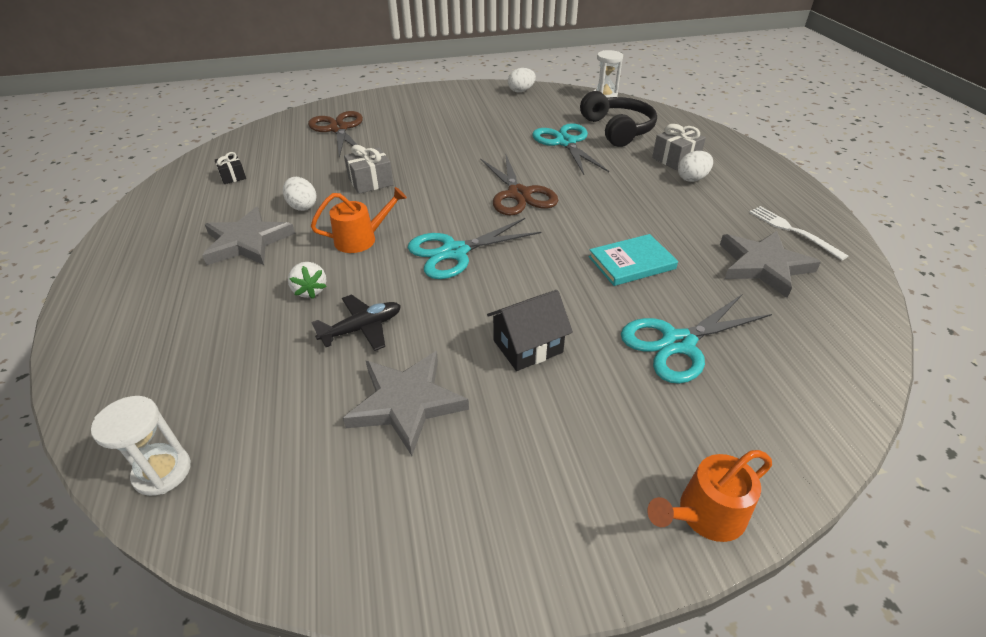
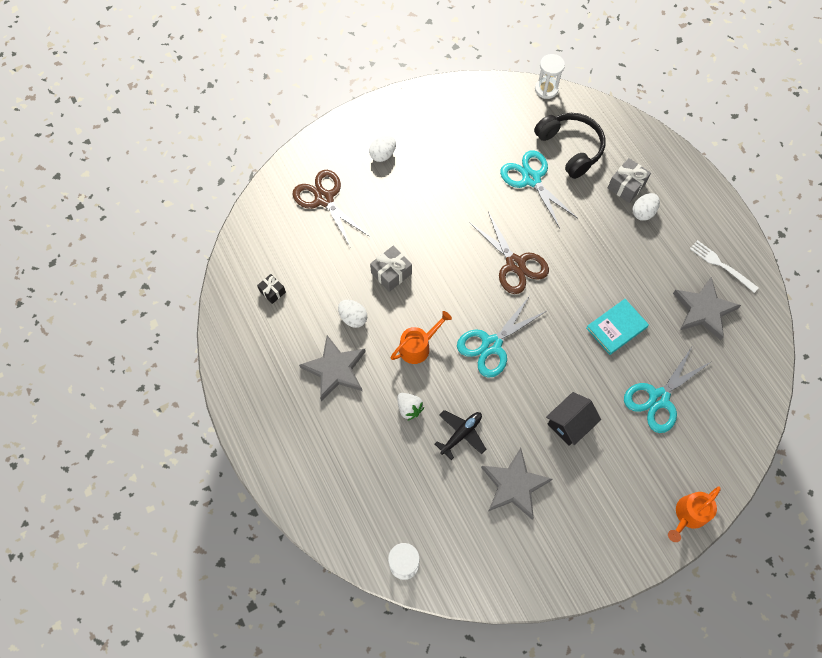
camera: 15 degrees left, 25 degrees up
(521, 91) = (465, 94): white egg -> white egg (383, 155)

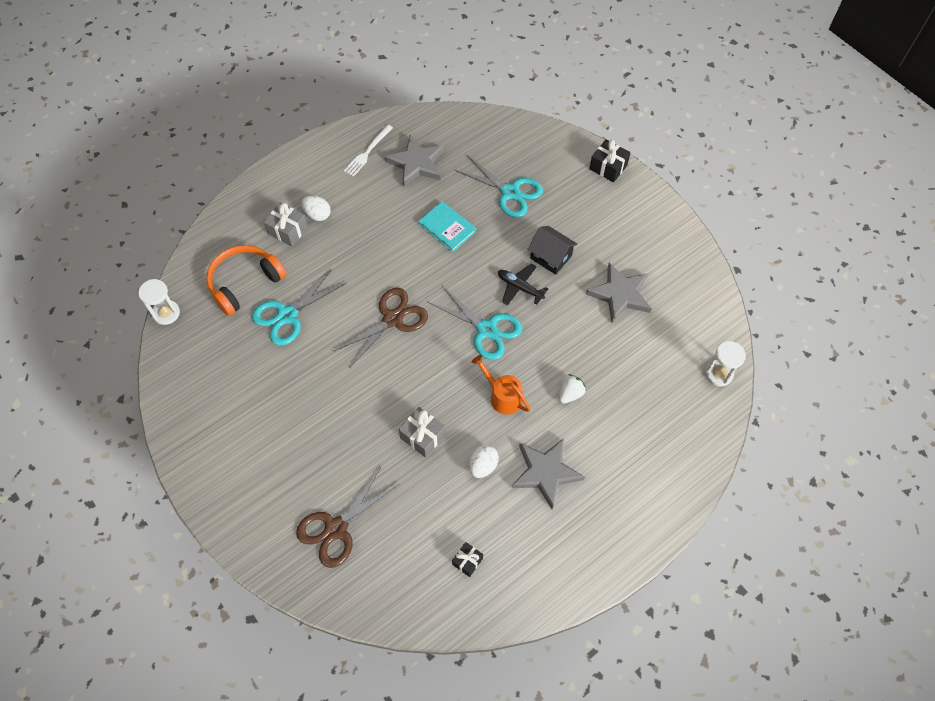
camera: 100 degrees left, 5 degrees down
(383, 155) = (268, 473): white egg -> none
(461, 434) = (584, 344): black plane -> black plane (520, 287)
(570, 148) = (245, 283): black headphones -> orange headphones
(688, 515) = (608, 167): orange watering can -> black gift

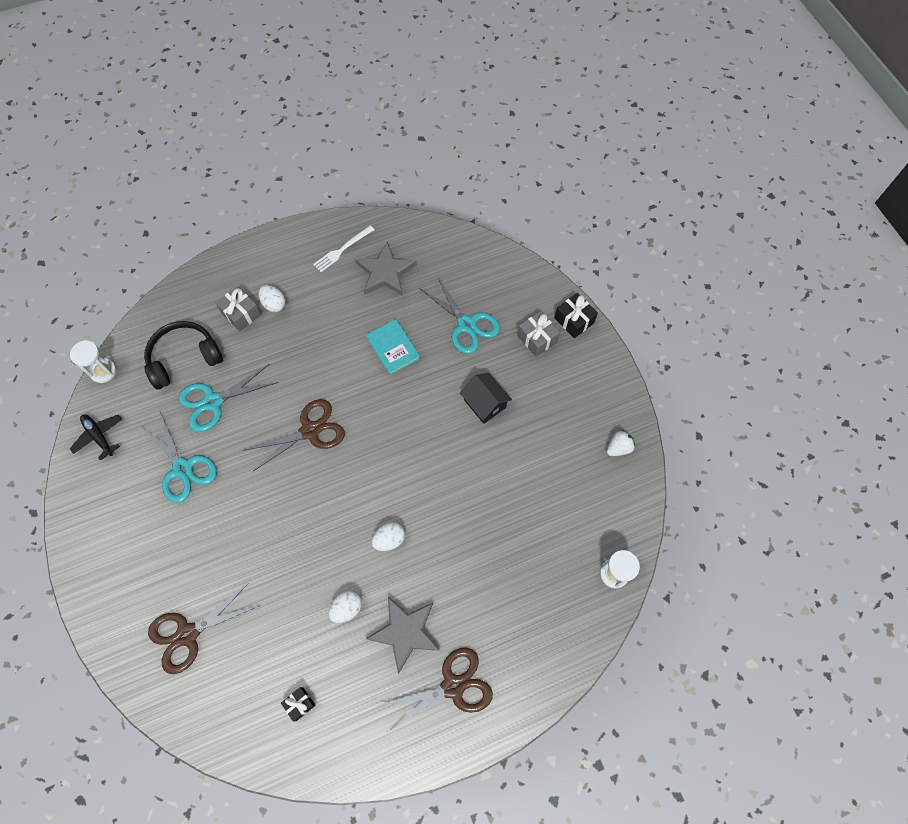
camera: 15 degrees right, 5 degrees up
(245, 283) = (184, 358): orange headphones -> black headphones
(422, 436) = (299, 561): grey gift -> grey gift (537, 339)
(486, 329) = (396, 465): turquoise scissors -> turquoise scissors (182, 468)
(502, 396) = (389, 539): orange watering can -> white egg
(520, 287) = (443, 428): black plane -> black plane (99, 436)
(570, 393) = (456, 555): white strawberry -> white strawberry (618, 448)
(606, 508) = (453, 686): none -> brown scissors
(620, 294) = (541, 461): grey star -> none

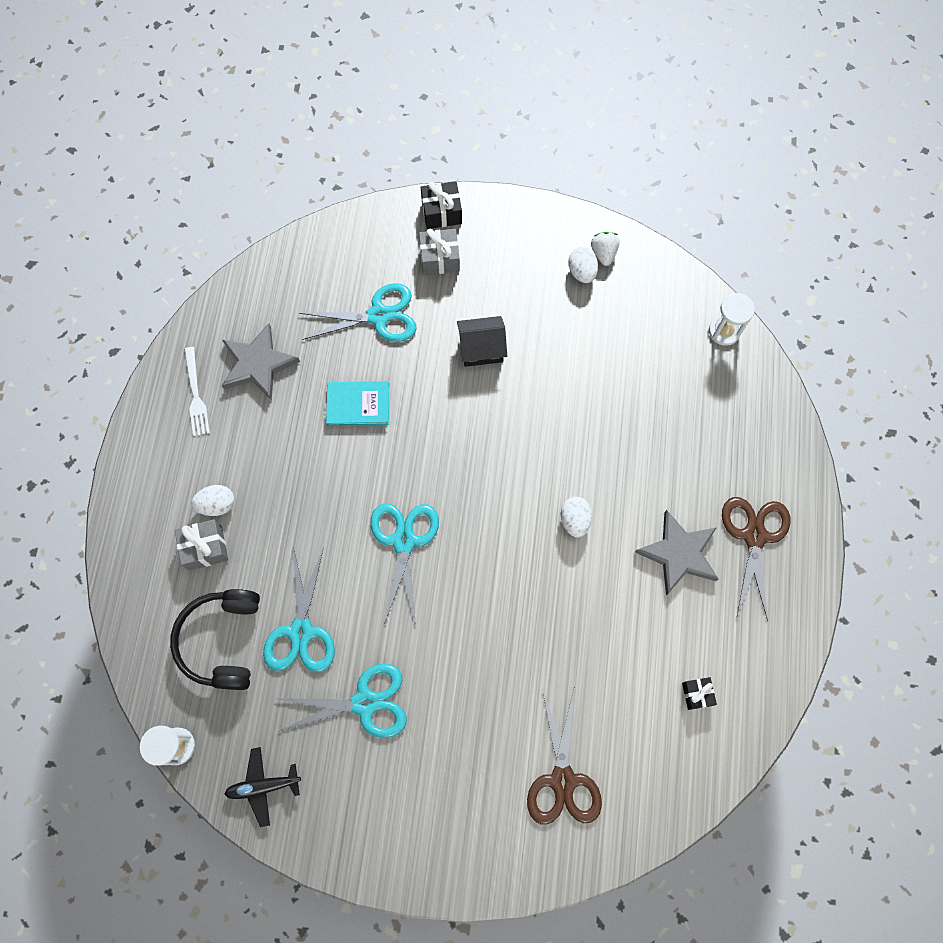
camera: 60 degrees left, 5 degrees up
(310, 431) = (404, 541): brown scissors -> turquoise scissors
(347, 608) = (624, 599): white egg -> white egg (582, 272)

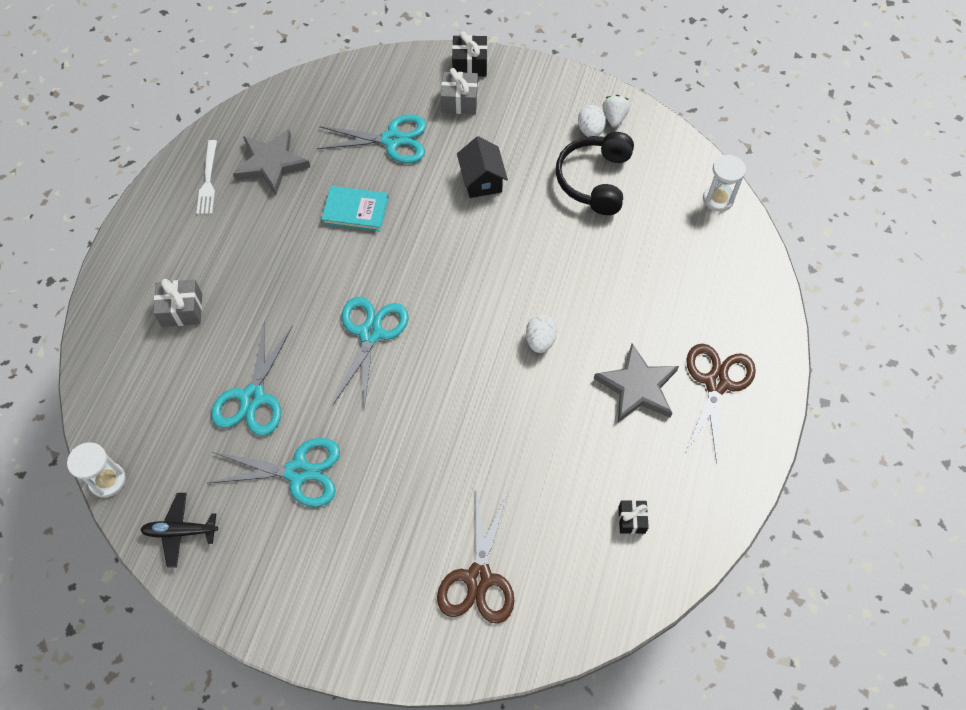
camera: 10 degrees right, 10 degrees down
(217, 504) = (203, 275): white egg -> none
(222, 640) = (176, 393): black headphones -> black headphones (595, 180)
(481, 348) = (482, 180): black house -> black house turned 75 degrees clockwise

